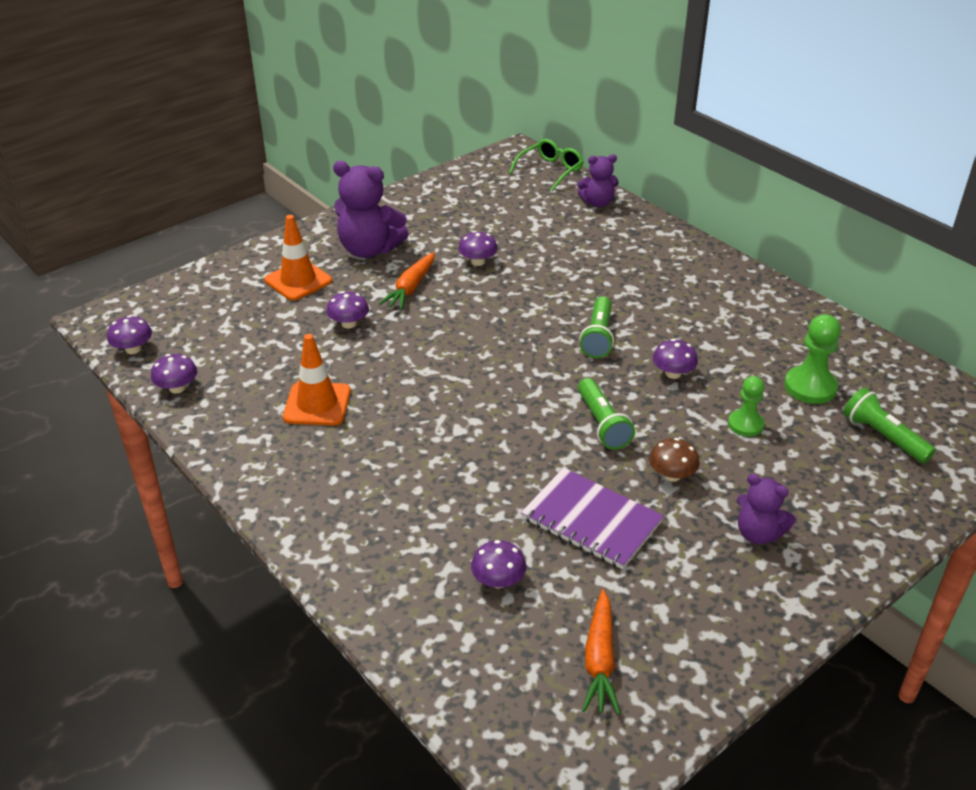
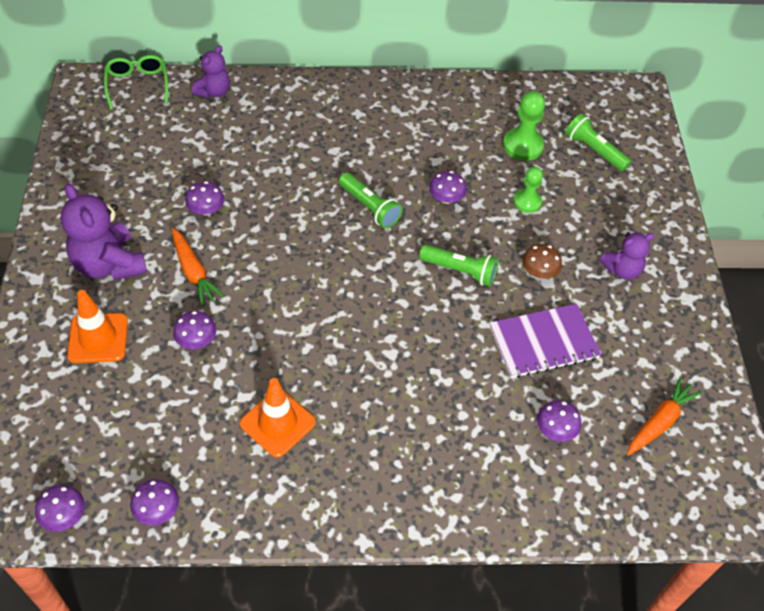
camera: 55 degrees left, 15 degrees up
(369, 249) = (109, 264): purple teddy bear -> purple teddy bear turned 90 degrees clockwise
(600, 660) = (659, 422): orange carrot -> orange carrot turned 90 degrees counterclockwise
(883, 436) = (594, 150): green flashlight -> green flashlight turned 45 degrees clockwise

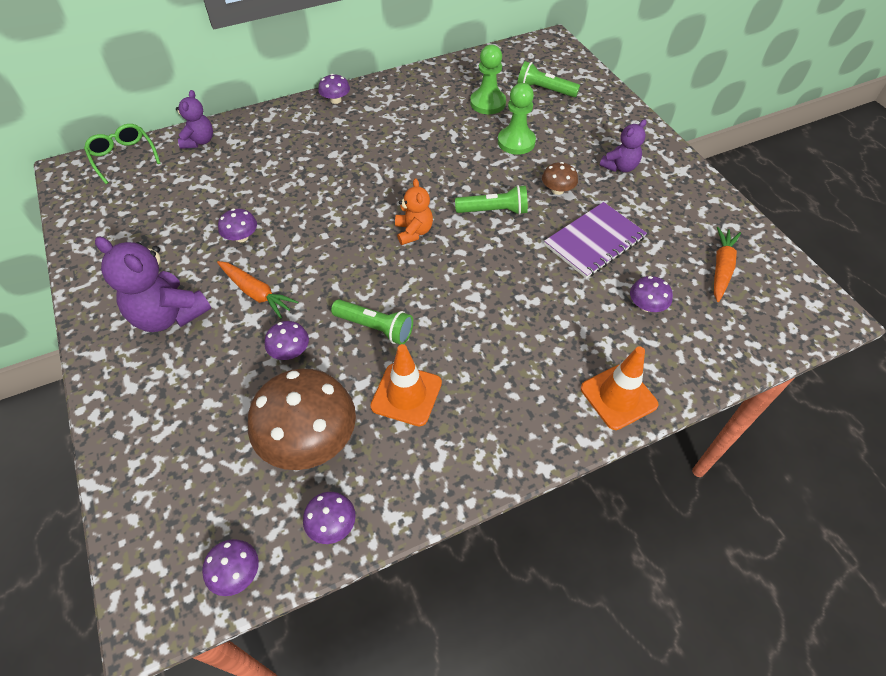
camera: 20 degrees left, 0 degrees up
(98, 338) = (190, 386): orange traffic cone -> orange traffic cone (618, 396)
(174, 428) = (309, 438): none -> brown mushroom
(369, 207) = (389, 188): green flashlight -> green flashlight (375, 328)
(369, 264) = (413, 232): none -> orange teddy bear
(446, 198) = (449, 160): purple mushroom -> purple mushroom (335, 100)
(527, 202) = (516, 142): green pawn -> green pawn, size x1.51

